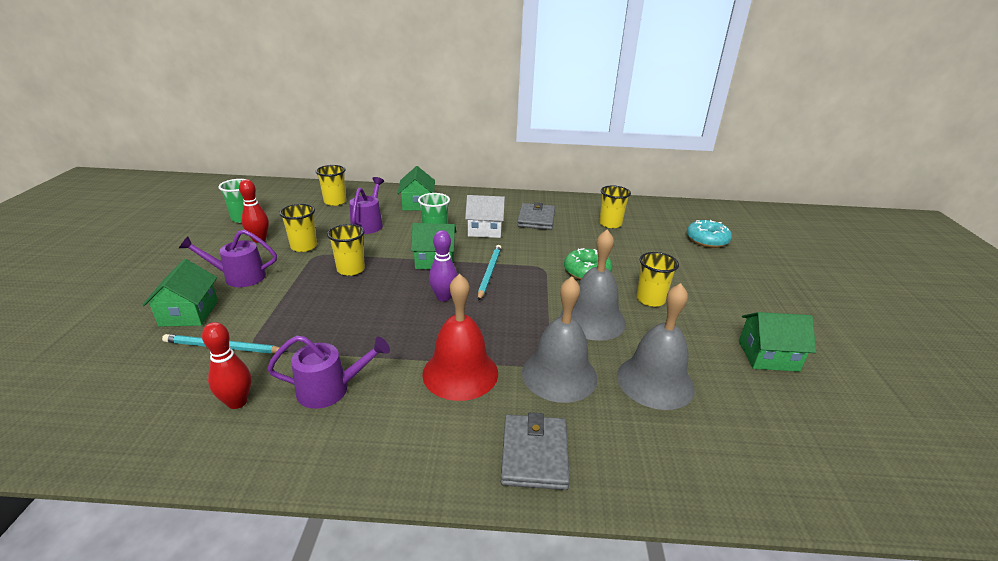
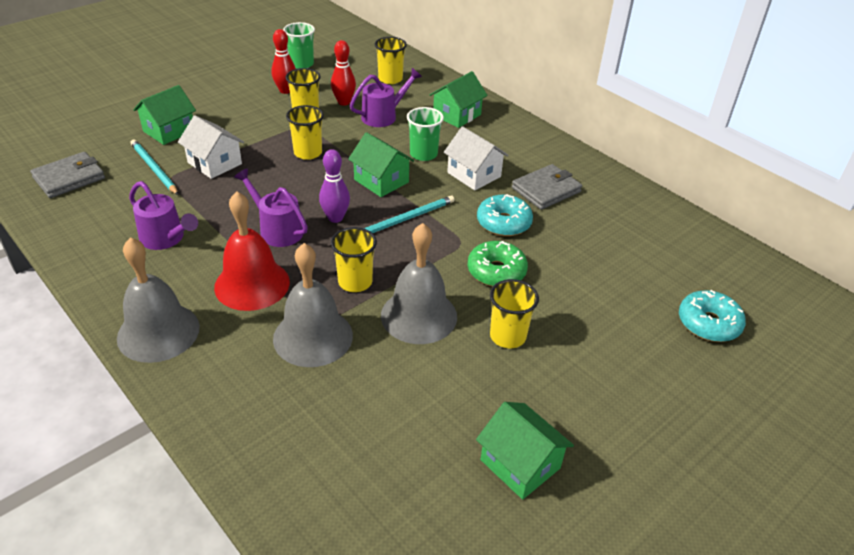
camera: 45 degrees right, 10 degrees up
(237, 402) = (113, 212): red bowling pin -> red bowling pin (344, 102)
(239, 277) = (230, 118): purple watering can -> purple watering can (277, 229)
(280, 313) = (214, 163): none -> white house
(534, 454) = (205, 372): grey wallet -> grey wallet (69, 178)
(545, 246) = (503, 223): none -> turquoise donut
(610, 224) = (621, 239): yellow cup -> yellow cup (355, 282)
(655, 381) = (374, 398): grey bell -> grey bell (158, 332)

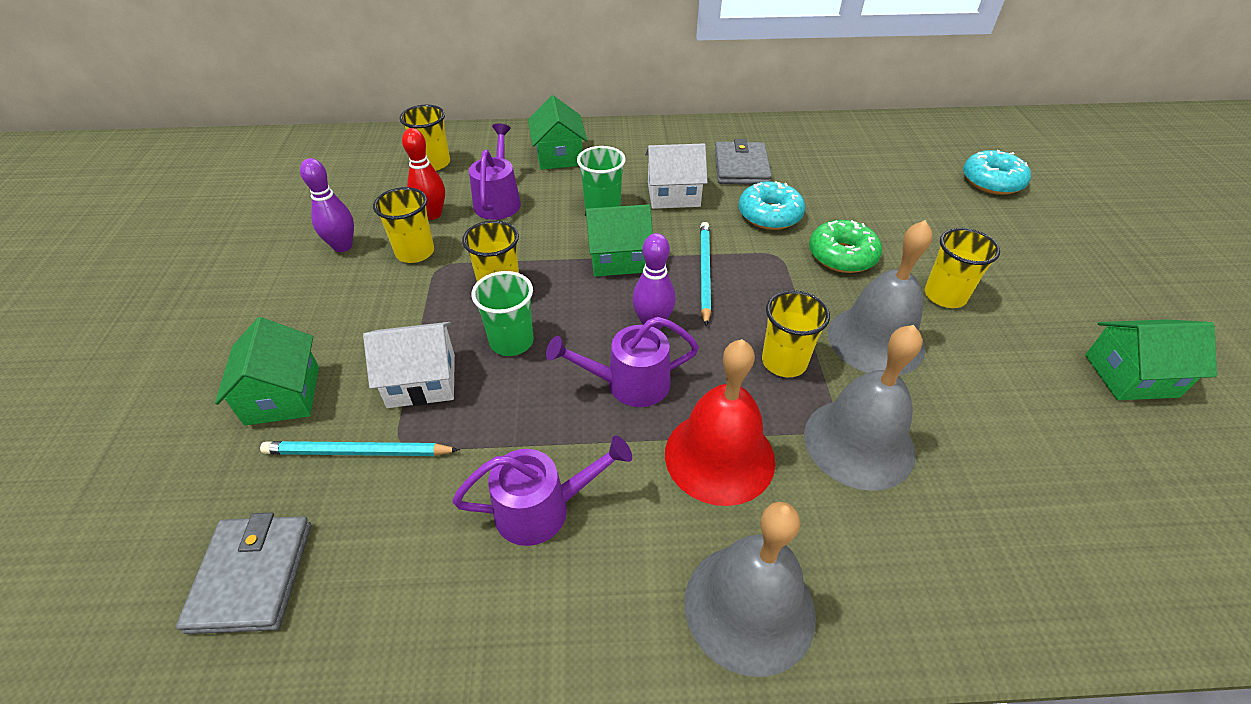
camera: 50 degrees left, 5 degrees up
(285, 90) = (343, 246): red bowling pin -> purple bowling pin
(301, 64) = (304, 208): green cup -> green cup (511, 341)

